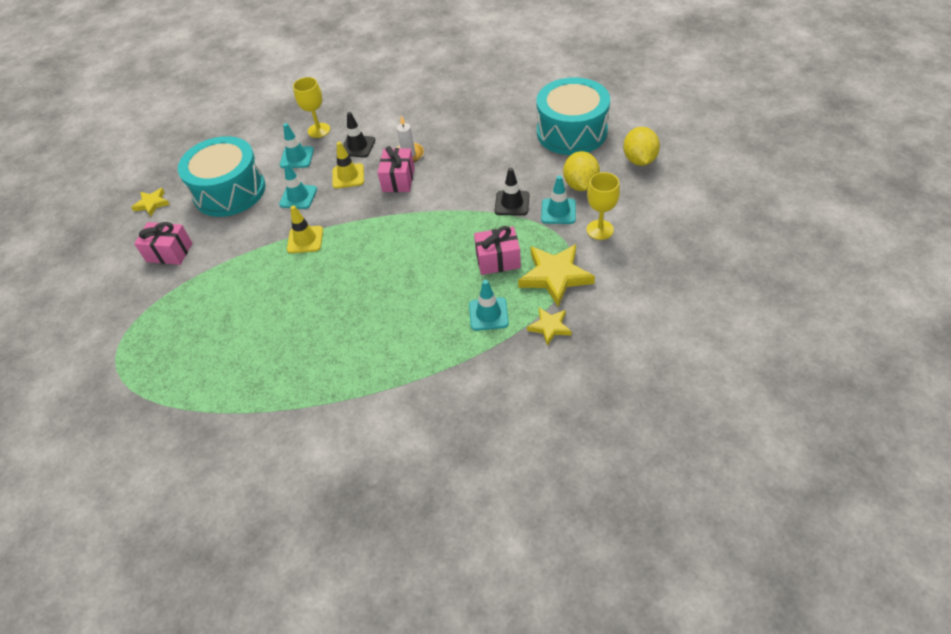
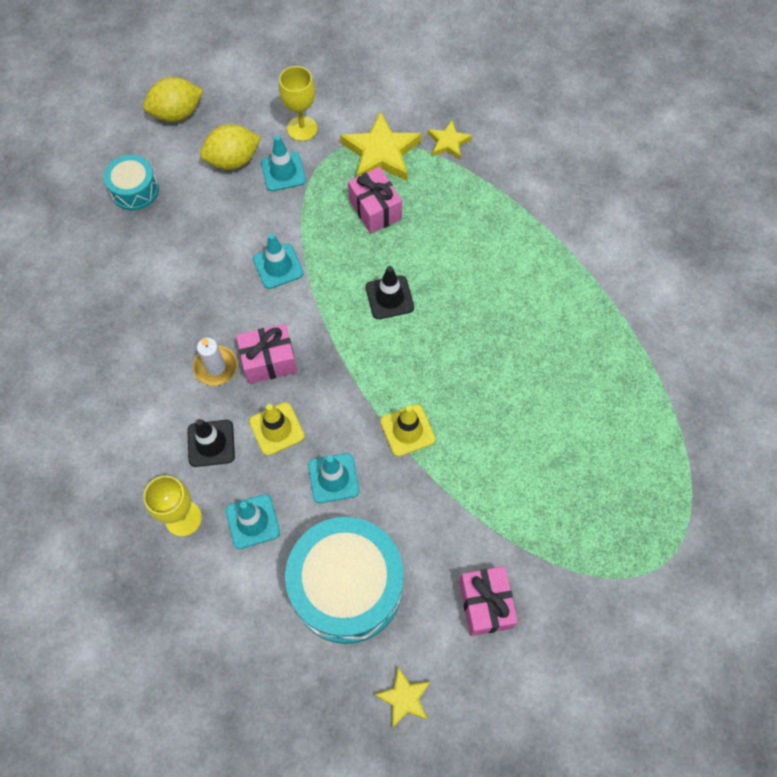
camera: 115 degrees left, 15 degrees up
(488, 314) = (451, 197): turquoise traffic cone -> turquoise traffic cone (278, 266)
(512, 203) = (281, 220): black traffic cone -> black traffic cone (389, 297)
(571, 132) = (135, 190): turquoise drum -> turquoise drum, size x0.51

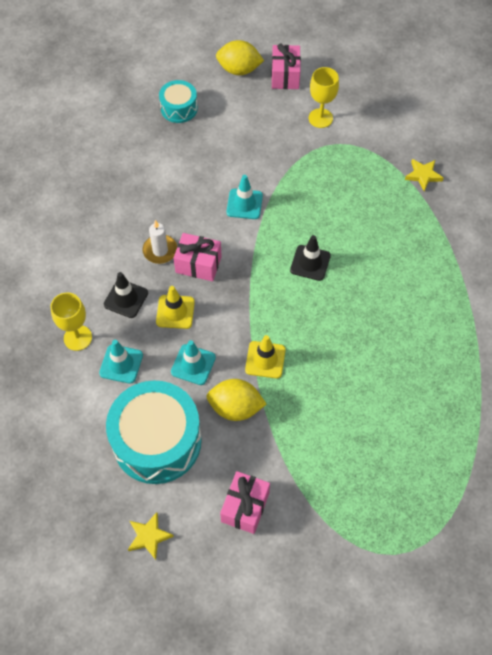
camera: 30 degrees right, 5 degrees down
(233, 161) = (258, 118): yellow lemon -> yellow lemon (235, 408)
(283, 172) = (288, 142): turquoise traffic cone -> none
(375, 209) = (338, 197): pink gift -> pink gift (285, 76)
(381, 153) = (367, 160): yellow star -> none

